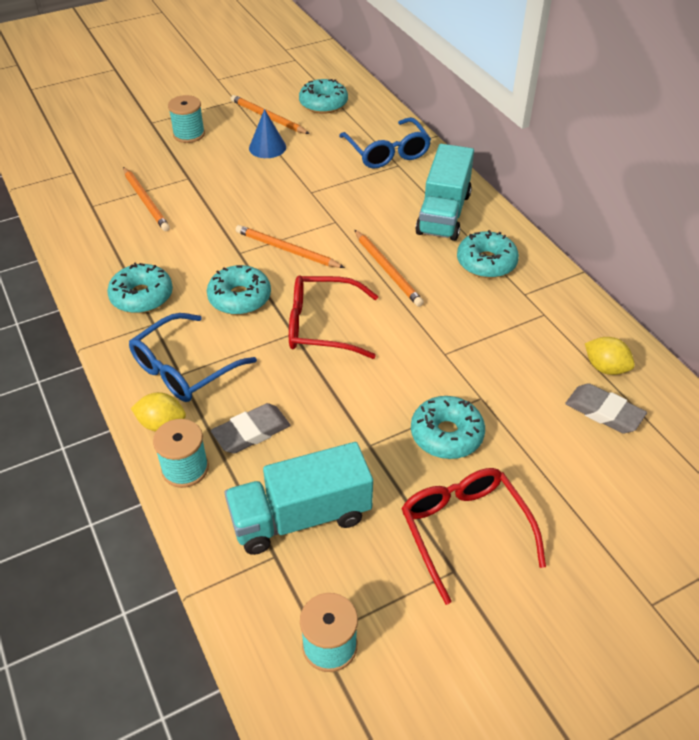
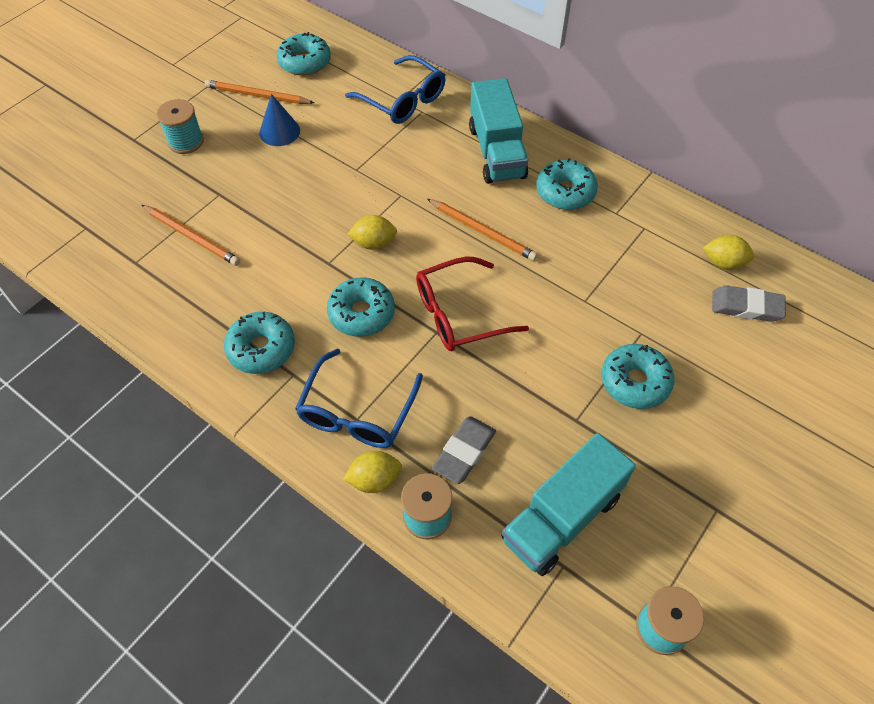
camera: 25 degrees left, 10 degrees up
(287, 250) = (374, 243): orange pencil -> yellow lemon
(464, 530) = (703, 467): red glasses -> none

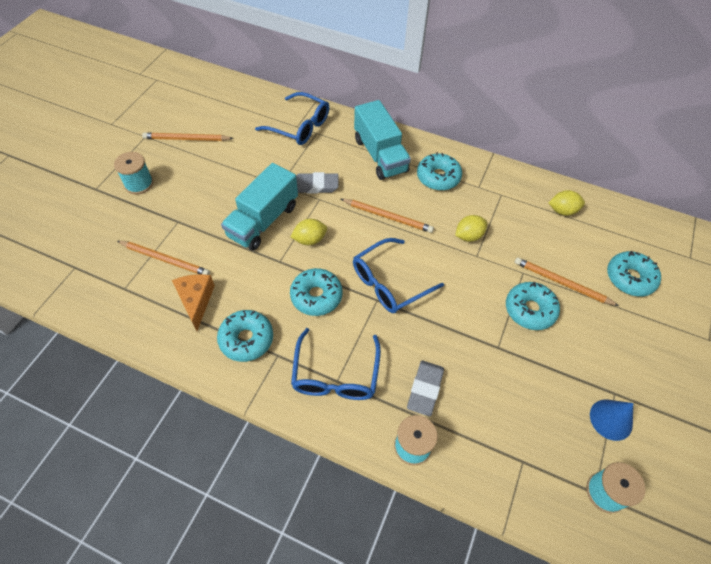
camera: 15 degrees left, 0 degrees up
(214, 292) = (196, 301): none -> orange cheese
(279, 131) = (212, 164): blue cone -> blue cone (611, 419)
(304, 62) = (216, 108): turquoise donut -> turquoise donut (630, 278)
(374, 480) = (364, 426): yellow lemon -> yellow lemon (468, 236)
(458, 314) = (389, 283): red glasses -> blue glasses
(561, 518) = (510, 424): turquoise truck -> turquoise truck (263, 221)
(691, 356) = (562, 283): none -> orange pencil
(746, 307) = (587, 240): grey eraser -> grey eraser (315, 186)

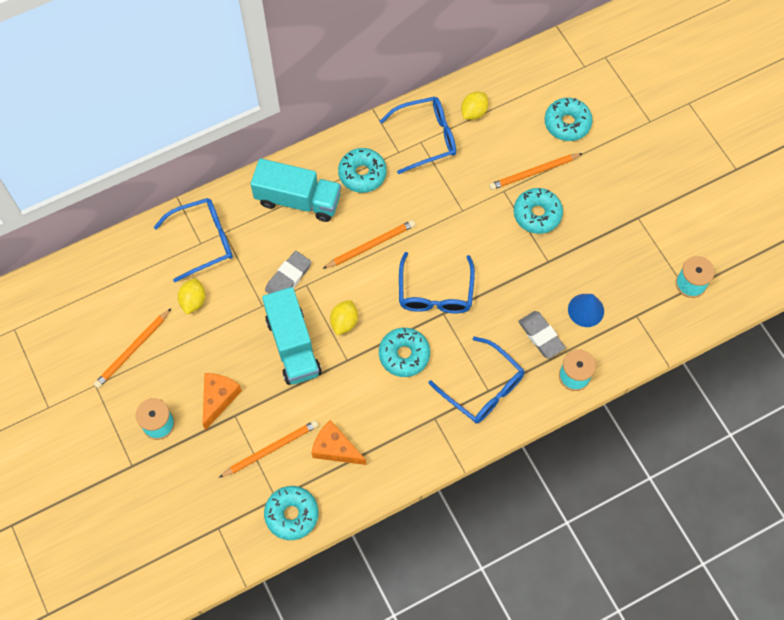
camera: 50 degrees left, 10 degrees up
(184, 204) = (218, 398): none -> orange cheese
(246, 339) = (402, 432): turquoise donut -> turquoise donut (292, 514)
(468, 236) = (440, 200): yellow lemon -> yellow lemon (193, 301)
(508, 196) = (426, 137): none -> blue glasses
(611, 419) = (652, 237): blue cone -> blue cone (586, 310)

